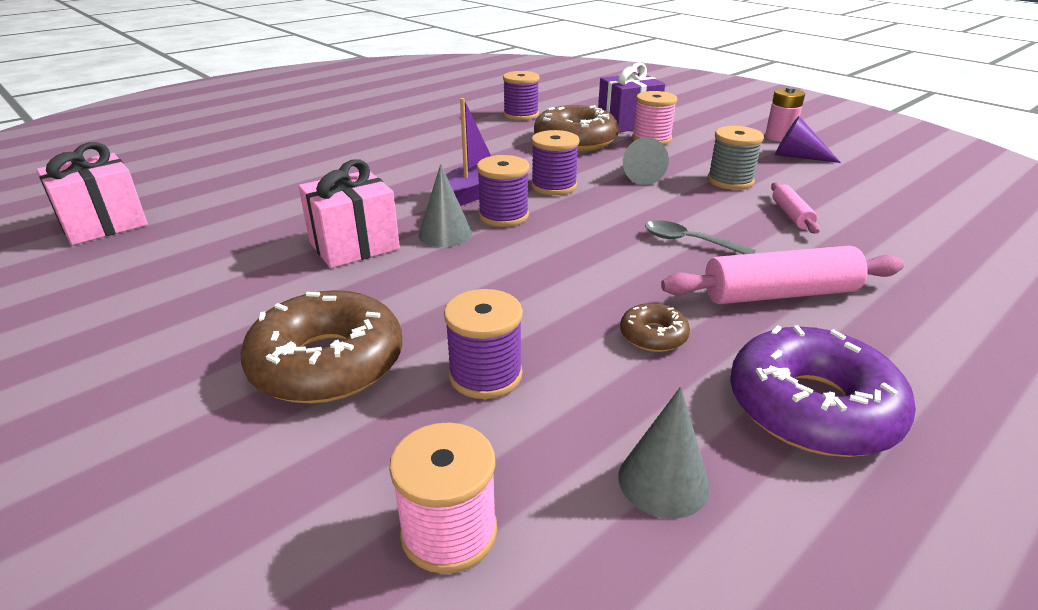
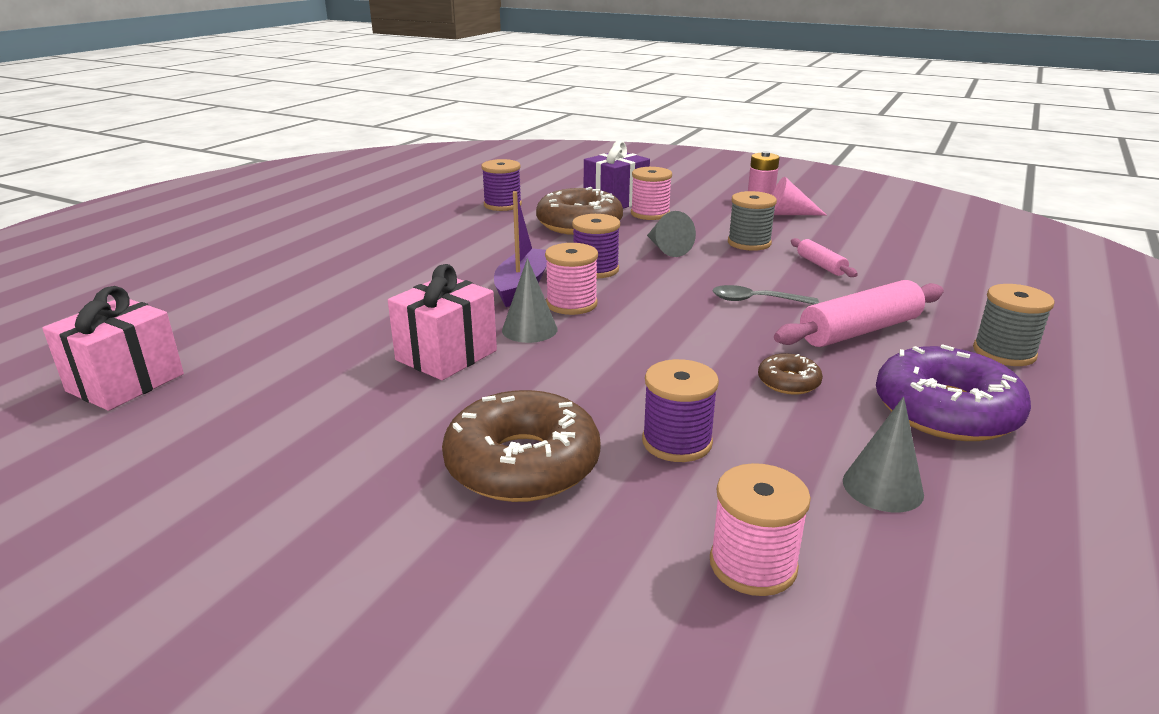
camera: 20 degrees left, 5 degrees down
(503, 216) = (571, 304): purple spool -> pink spool
(798, 156) = (788, 214): purple cone -> pink cone
(942, 353) = (1004, 353): none -> grey spool

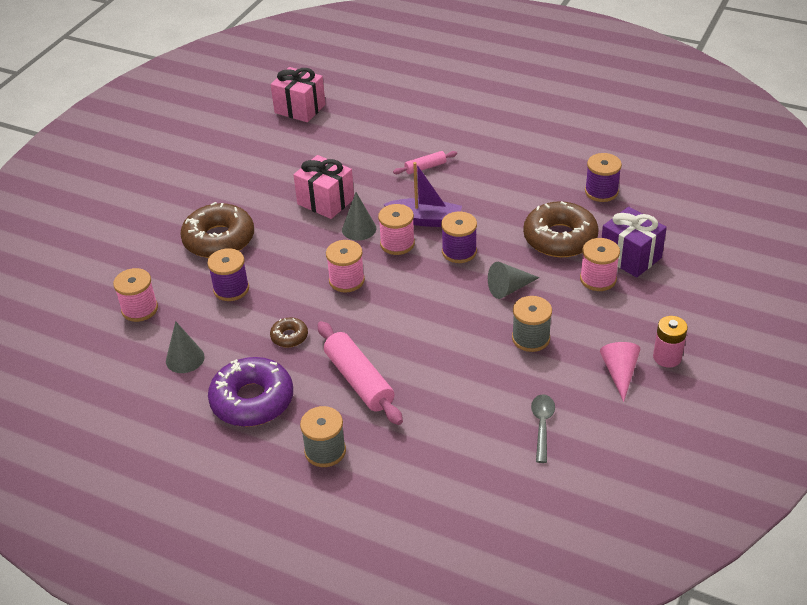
camera: 90 degrees right, 15 degrees up
(652, 338) = (346, 280): none -> pink spool
(756, 300) = (408, 332): grey spoon -> grey spoon (542, 425)
(821, 265) = (483, 378): pink rolling pin -> pink rolling pin (425, 167)

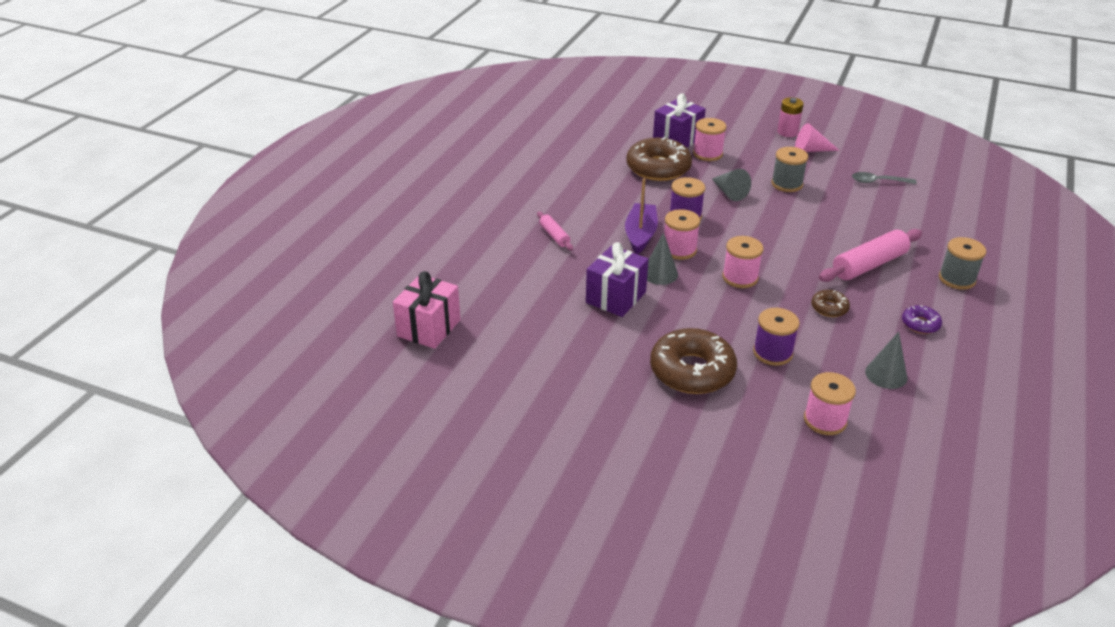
camera: 95 degrees left, 5 degrees down
(252, 400) = (920, 324): purple donut -> purple donut, size x0.47
(326, 201) = (615, 297): pink gift -> purple gift
(601, 192) = (591, 147): purple spool -> none

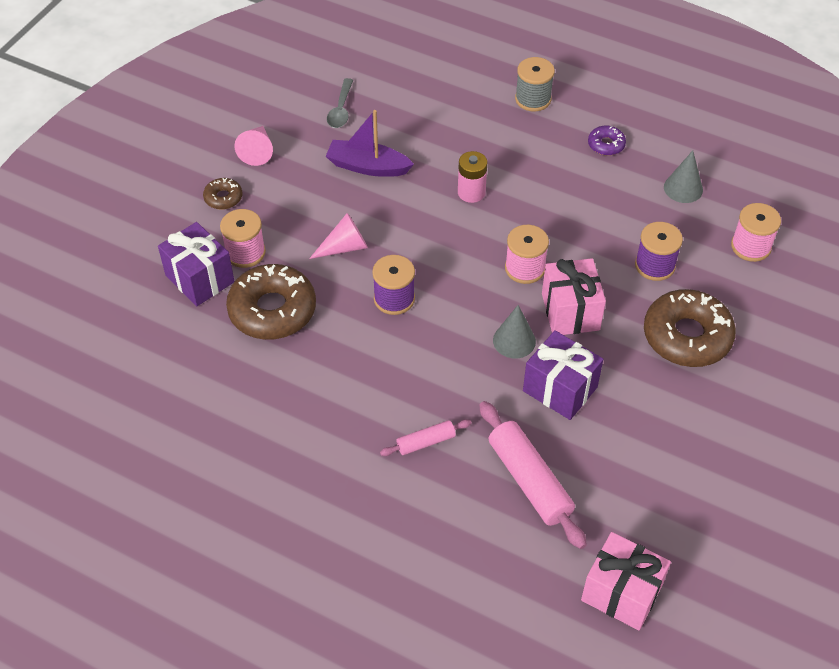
camera: 85 degrees left, 15 degrees up
(640, 235) = (431, 349): purple boat -> purple boat (368, 166)
(679, 250) = (467, 315): pink spool -> none
(699, 302) = (570, 312): none -> pink gift
(729, 192) = (345, 247): grey cone -> pink cone
(787, 132) = (207, 163): pink battery -> pink battery (471, 192)
(787, 184) = (333, 189): grey spool -> none
(829, 308) = (580, 205): brown donut -> brown donut (223, 198)
(869, 265) = (505, 157): pink rolling pin -> pink rolling pin (529, 481)

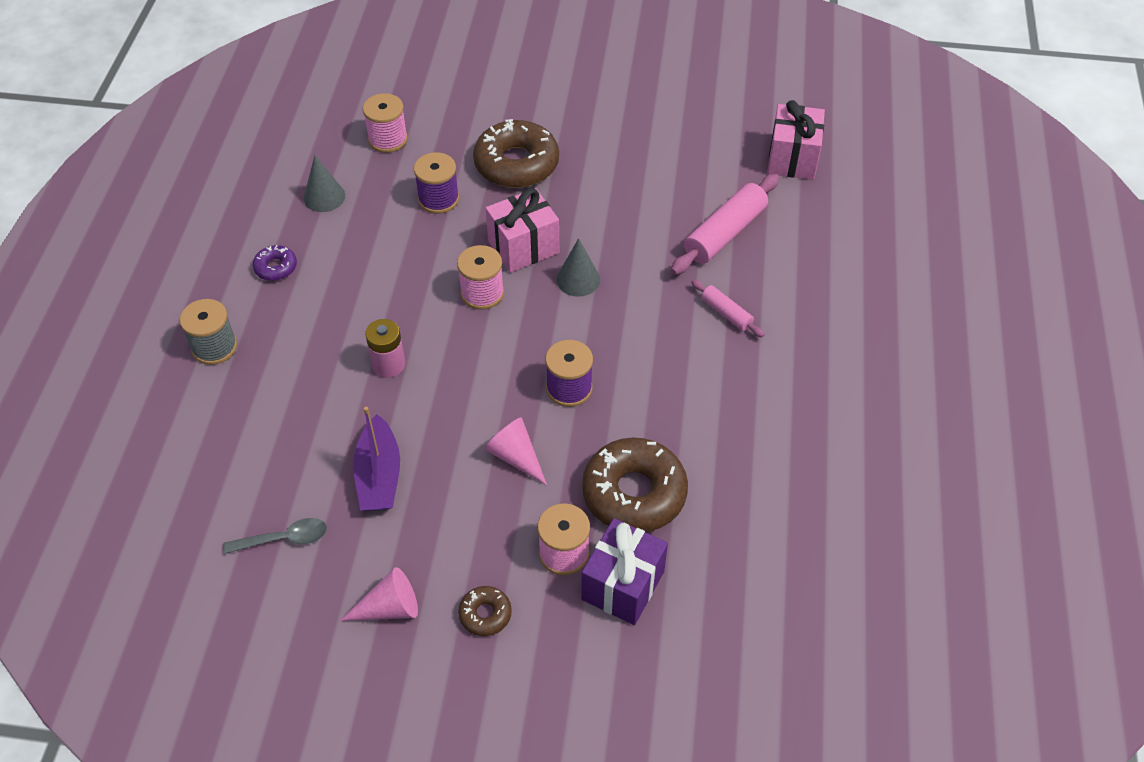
camera: 110 degrees left, 0 degrees up
(560, 389) = (618, 235): purple gift -> none

